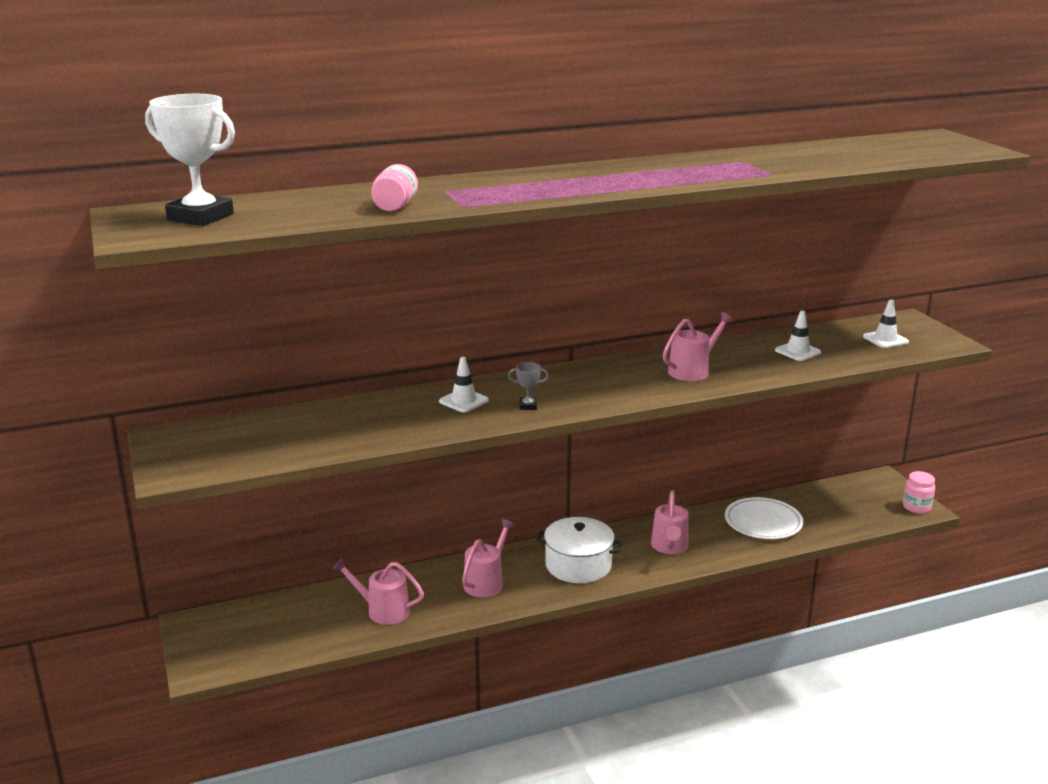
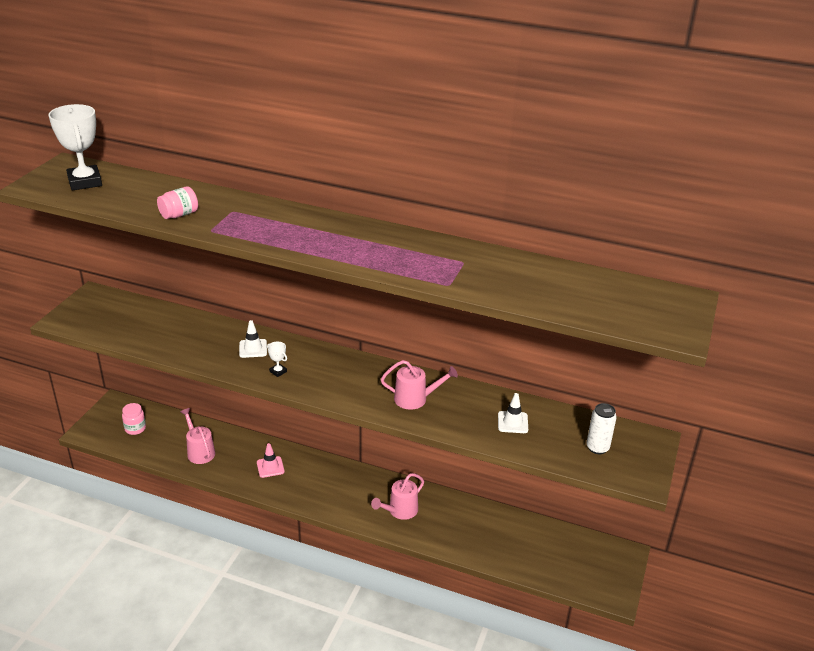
camera: 40 degrees right, 10 degrees up
(486, 581) = (270, 467): pink watering can -> pink traffic cone
(528, 406) = (278, 371): grey trophy -> white trophy
(578, 565) = (331, 488): white pot -> none
(763, 522) = (484, 532): white plate -> none
(885, 339) = (597, 448): white traffic cone -> white can
(916, 507) = (613, 591): pink jar -> pink jar (135, 428)

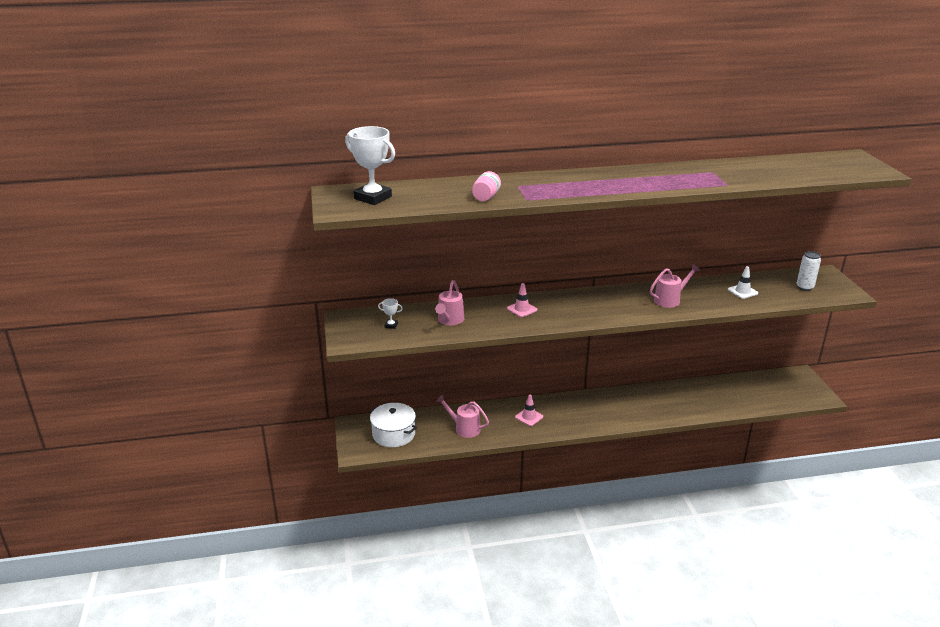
camera: 30 degrees left, 5 degrees down
(135, 428) = (393, 434): pink jar -> white pot
(253, 348) = (522, 309): white traffic cone -> pink traffic cone
(278, 371) = (560, 316): white trophy -> white trophy (391, 325)
(400, 511) = (648, 406): pink watering can -> pink watering can (449, 320)

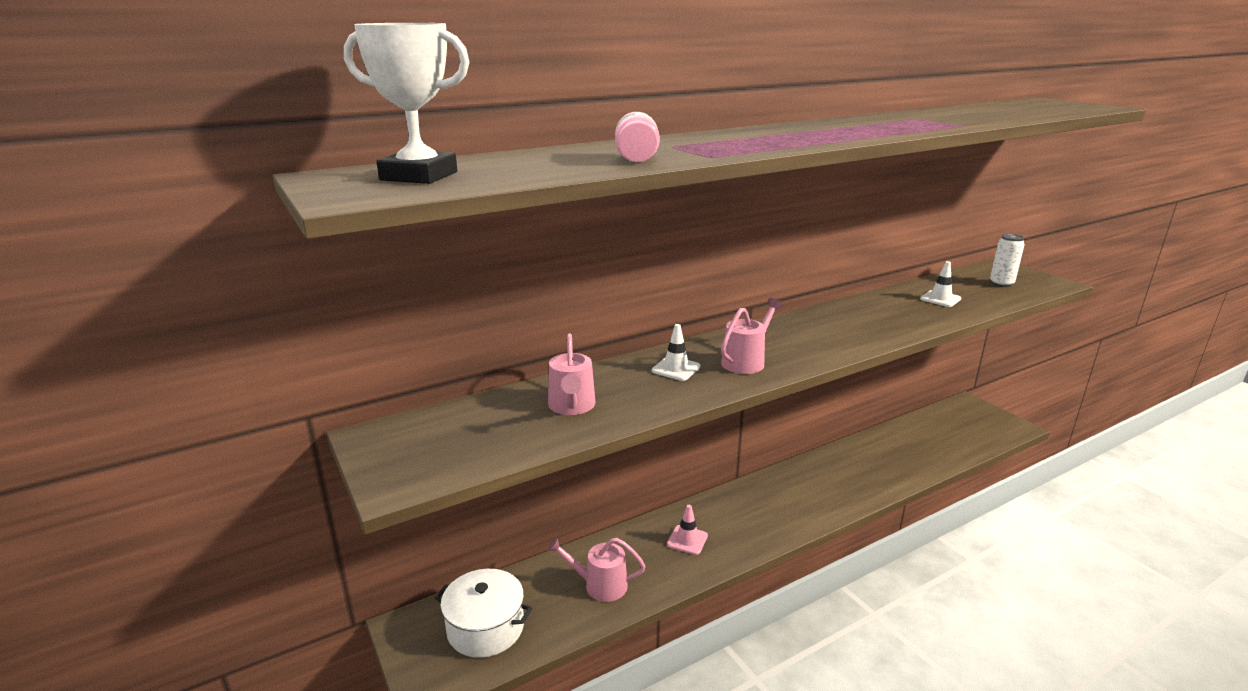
camera: 20 degrees left, 5 degrees down
(391, 325) = (470, 434): white trophy -> none
(522, 309) = (676, 369): pink traffic cone -> white traffic cone
(670, 300) = (866, 322): pink watering can -> pink watering can (746, 361)

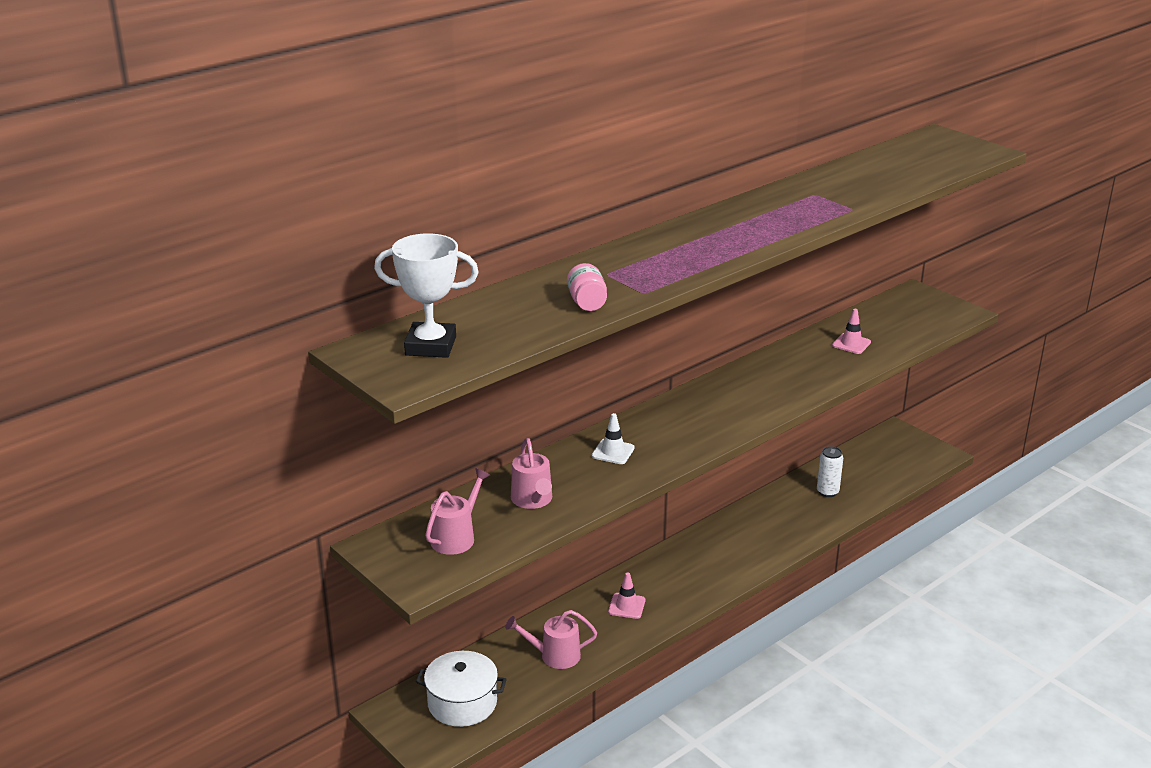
camera: 10 degrees left, 5 degrees up
(746, 361) = (675, 437): pink watering can -> pink watering can (456, 537)
(940, 299) = (851, 344): white traffic cone -> pink traffic cone
(1001, 284) = (911, 318): white can -> white can (827, 492)

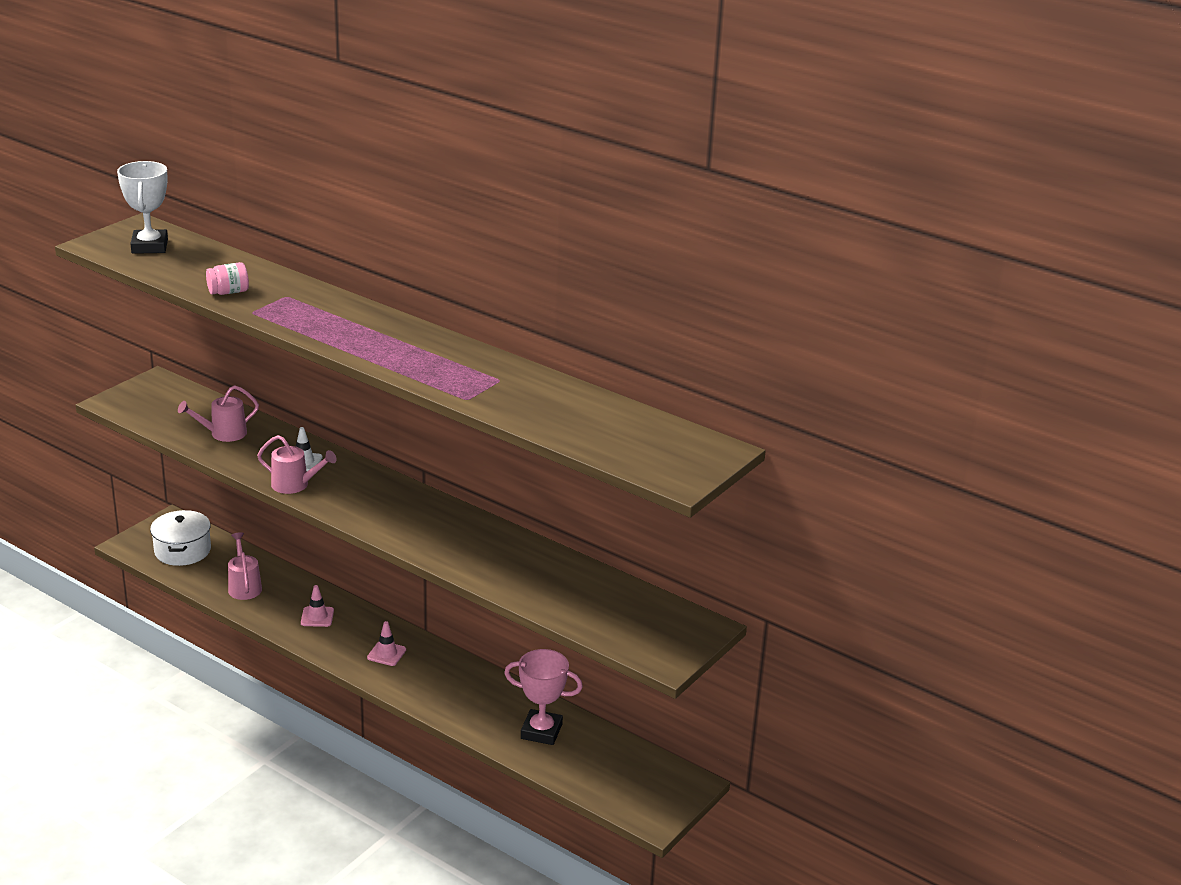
camera: 75 degrees right, 0 degrees up
(456, 537) = (170, 409): pink watering can -> pink watering can (295, 485)
(827, 492) = (541, 731): white can -> pink trophy
(851, 344) = (553, 582): pink traffic cone -> pink traffic cone (386, 654)

